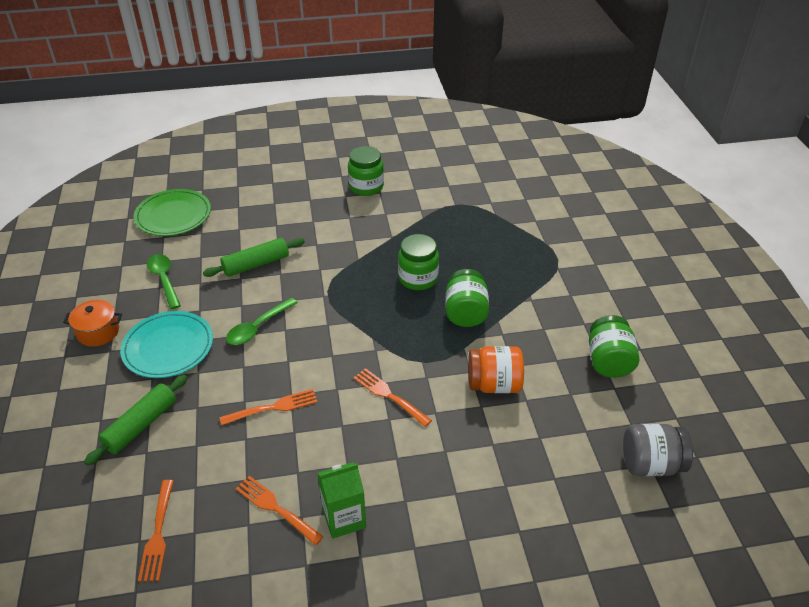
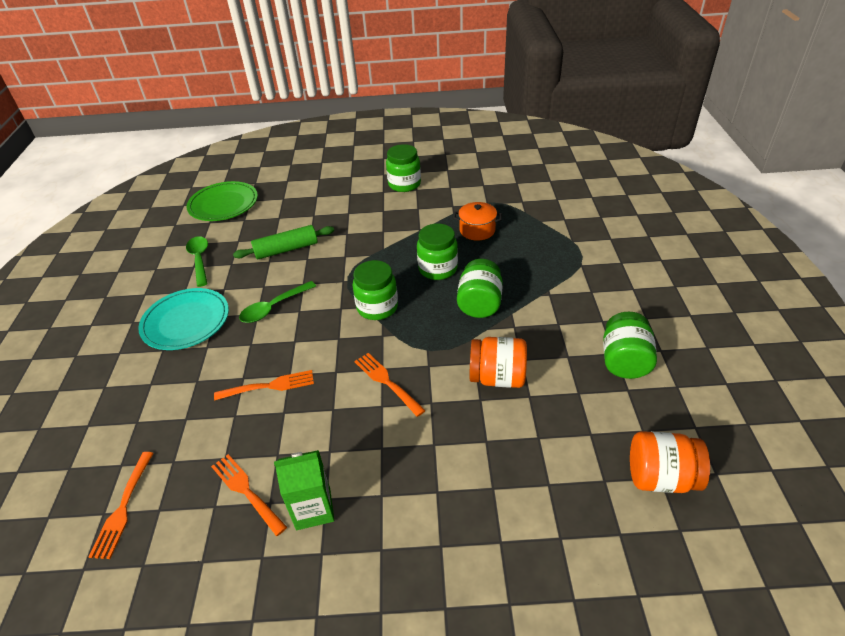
camera: 10 degrees right, 0 degrees up
(98, 332) = (127, 304): orange pot -> orange pot (477, 230)
(141, 425) = (139, 395): green rolling pin -> none
(364, 322) = (377, 307): none -> green jar
(650, 464) = (660, 477): grey jar -> orange jar

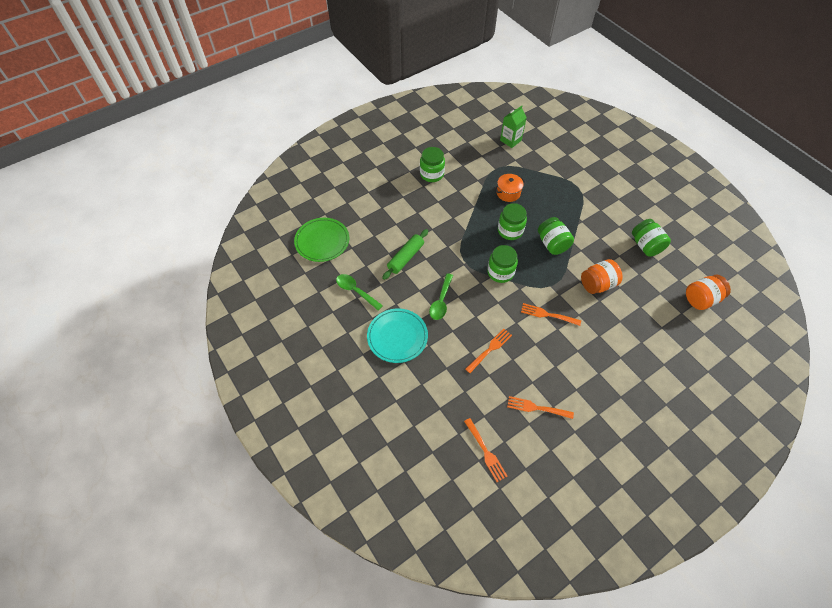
camera: 35 degrees left, 15 degrees up
(313, 509) = (575, 397): green carton -> green carton (510, 140)

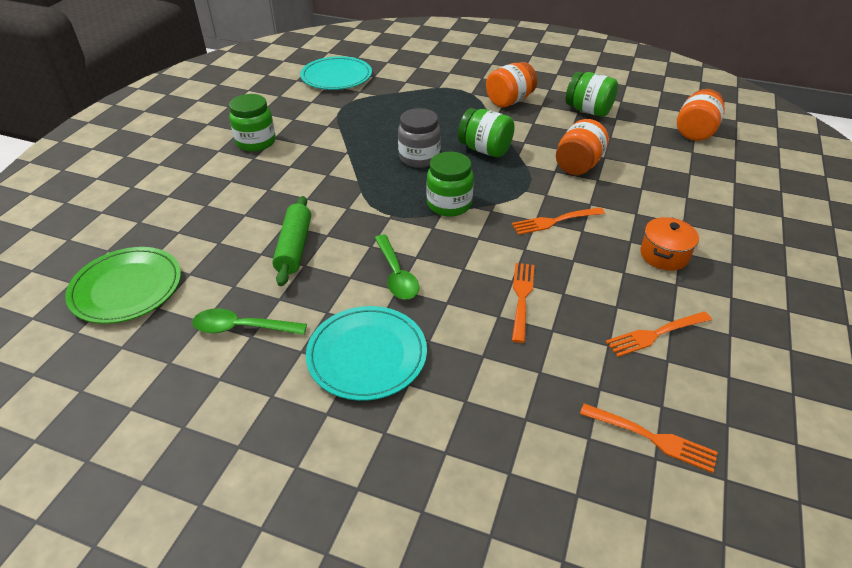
camera: 35 degrees left, 15 degrees down
(508, 193) = (380, 123): orange pot -> orange pot (664, 255)
(510, 140) = (336, 77): green carton -> turquoise plate
(510, 231) = (419, 158): green jar -> grey jar
(601, 212) = (509, 101): none -> orange jar

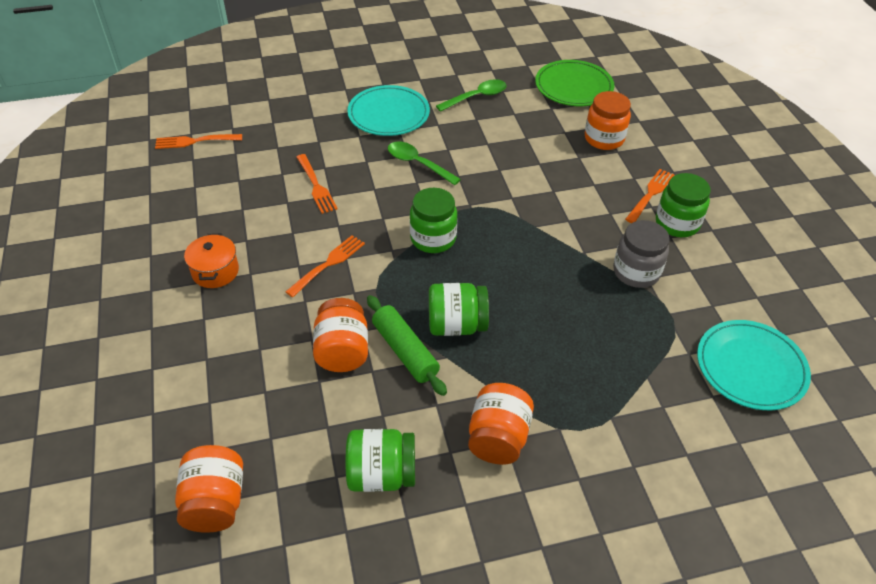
camera: 145 degrees right, 5 degrees up
(197, 220) = (604, 139): none -> orange jar
(294, 247) = (510, 151): green rolling pin -> green rolling pin (405, 351)
(419, 158) = (510, 280): grey jar -> grey jar (636, 272)
(656, 334) = (206, 201): orange fork -> orange fork (650, 194)

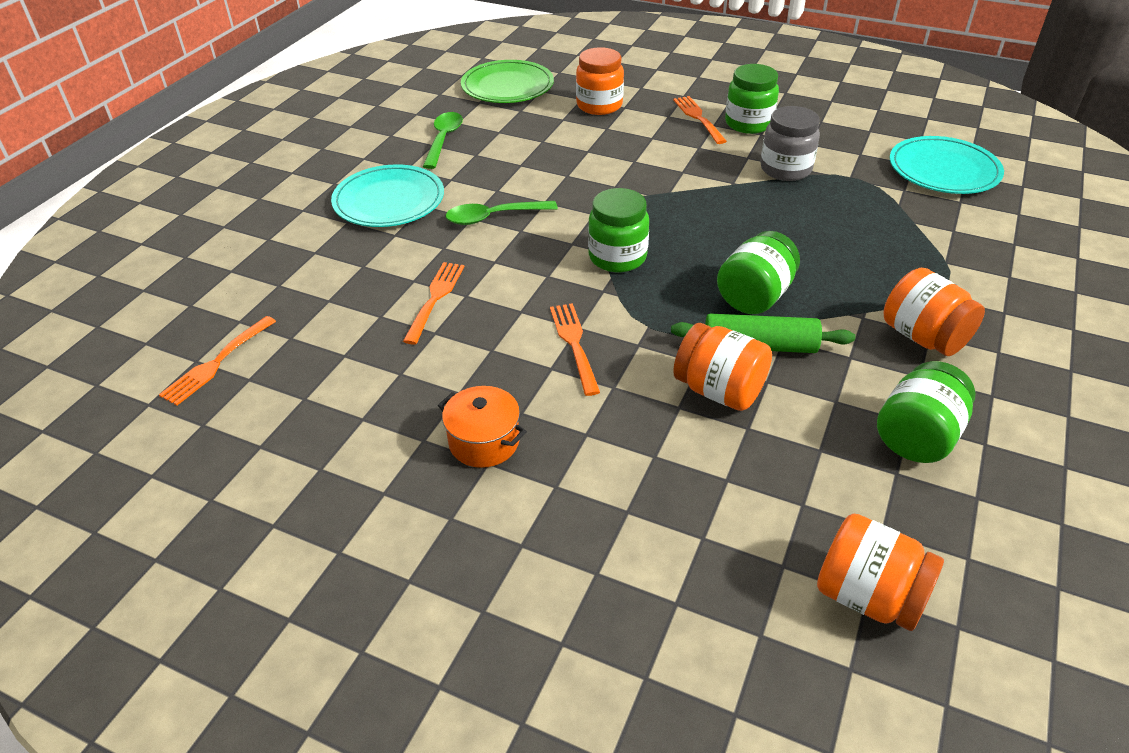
camera: 50 degrees left, 5 degrees down
(315, 185) = (435, 299): orange fork -> orange fork turned 90 degrees counterclockwise

